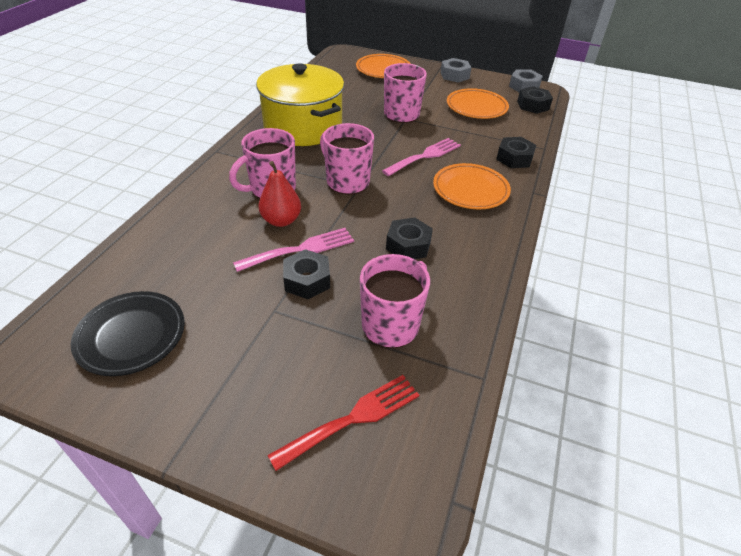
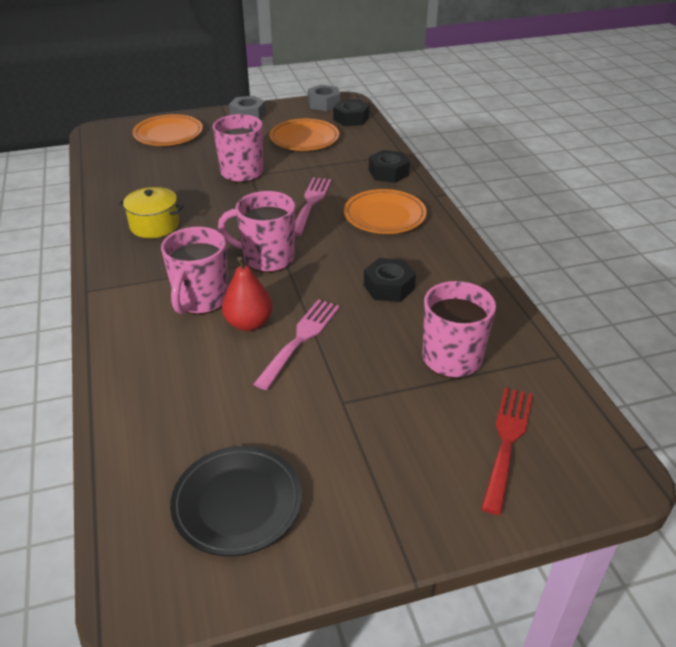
camera: 35 degrees left, 5 degrees down
(303, 127) = (154, 225): yellow pot -> yellow pot, size x0.50
(307, 280) = (340, 361): black nut -> none

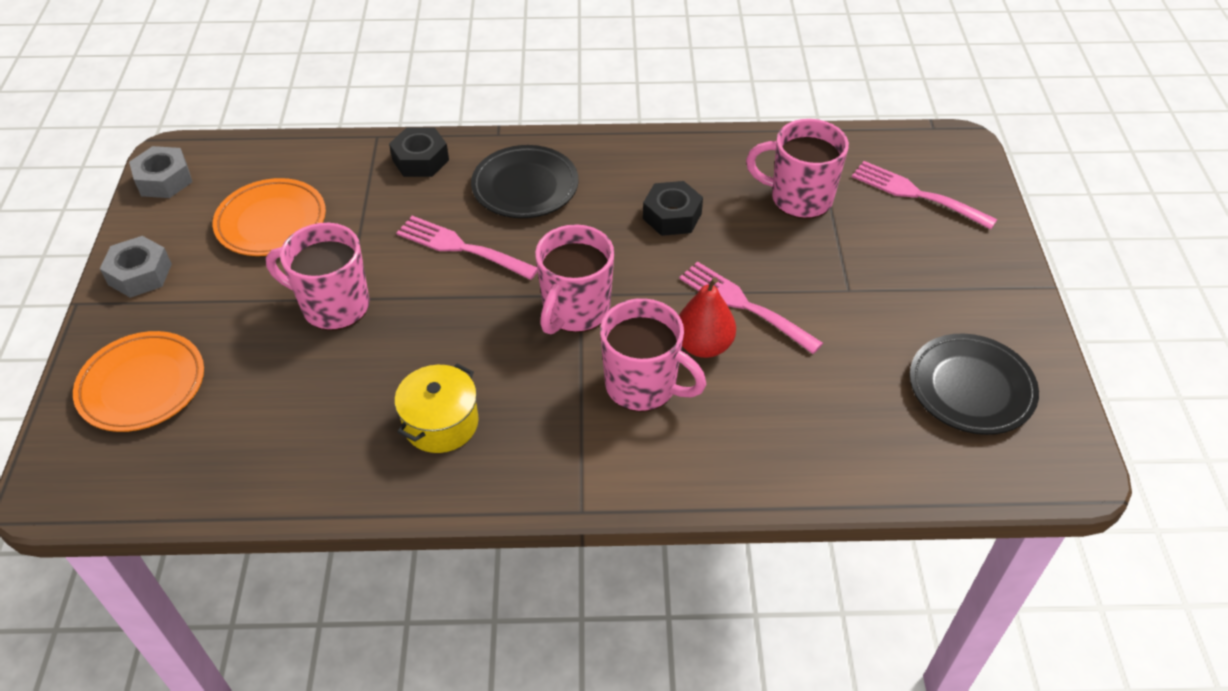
camera: 75 degrees left, 10 degrees up
(351, 119) = (238, 161): black nut -> none
(384, 216) = (525, 187): orange plate -> black plate
(507, 441) = (916, 194): red fork -> pink fork

